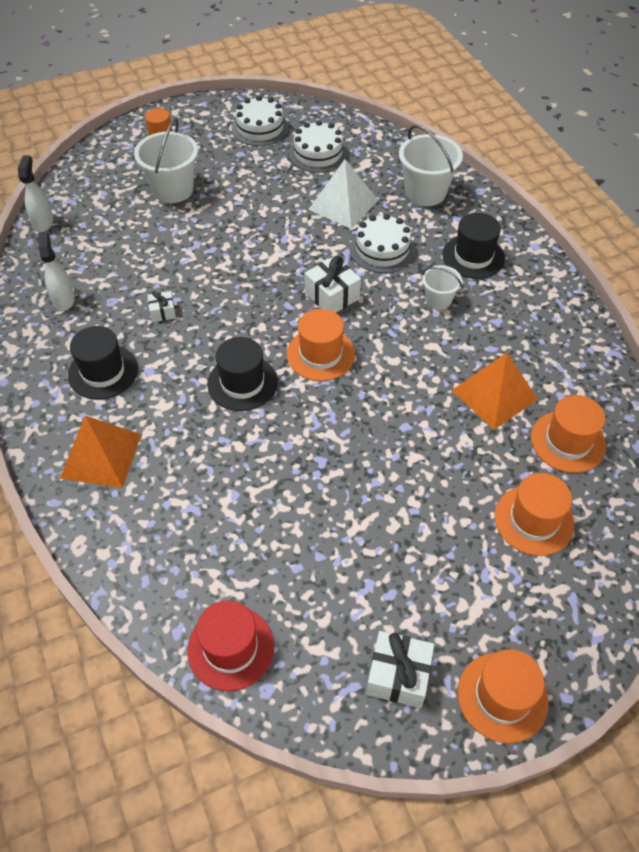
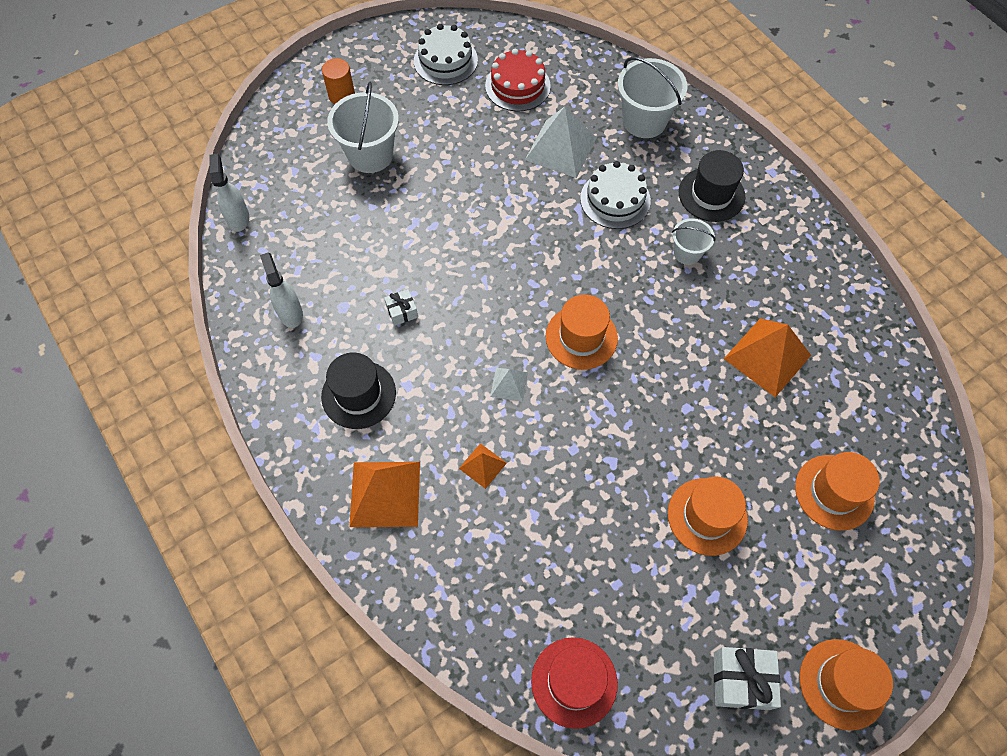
camera: 10 degrees left, 10 degrees up
(198, 446) = (482, 465): none -> orange pyramid
(242, 383) = (509, 384): black hat -> white pyramid
(318, 153) = (517, 86): white cake -> red cake
(332, 296) = (576, 264): white gift -> none
(568, 441) = (849, 399): orange hat -> orange hat (707, 516)

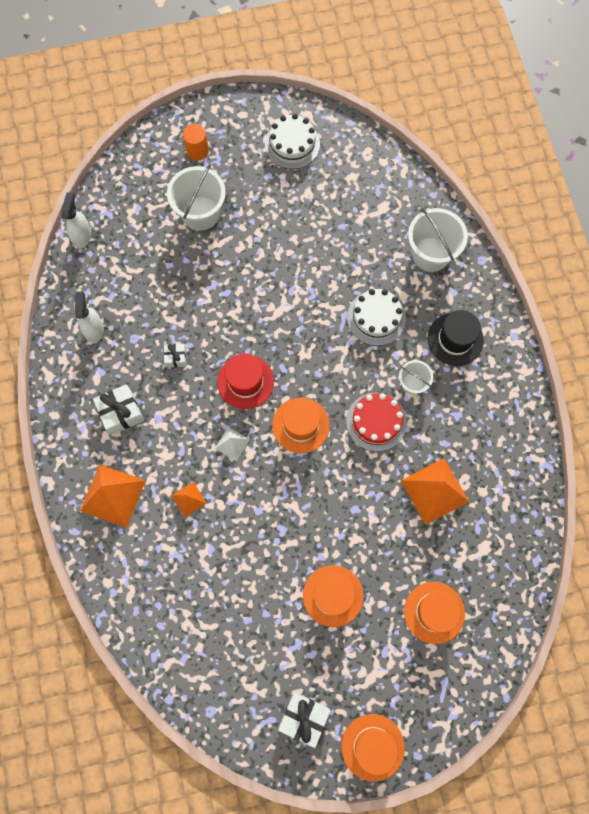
camera: 20 degrees right, 10 degrees up
(358, 394) = (121, 413): black hat -> white gift
(517, 86) = (341, 187): red cake -> red cake (376, 421)
(560, 148) = (352, 257): white pyramid -> none
(574, 682) = (190, 675): red hat -> red hat (245, 382)

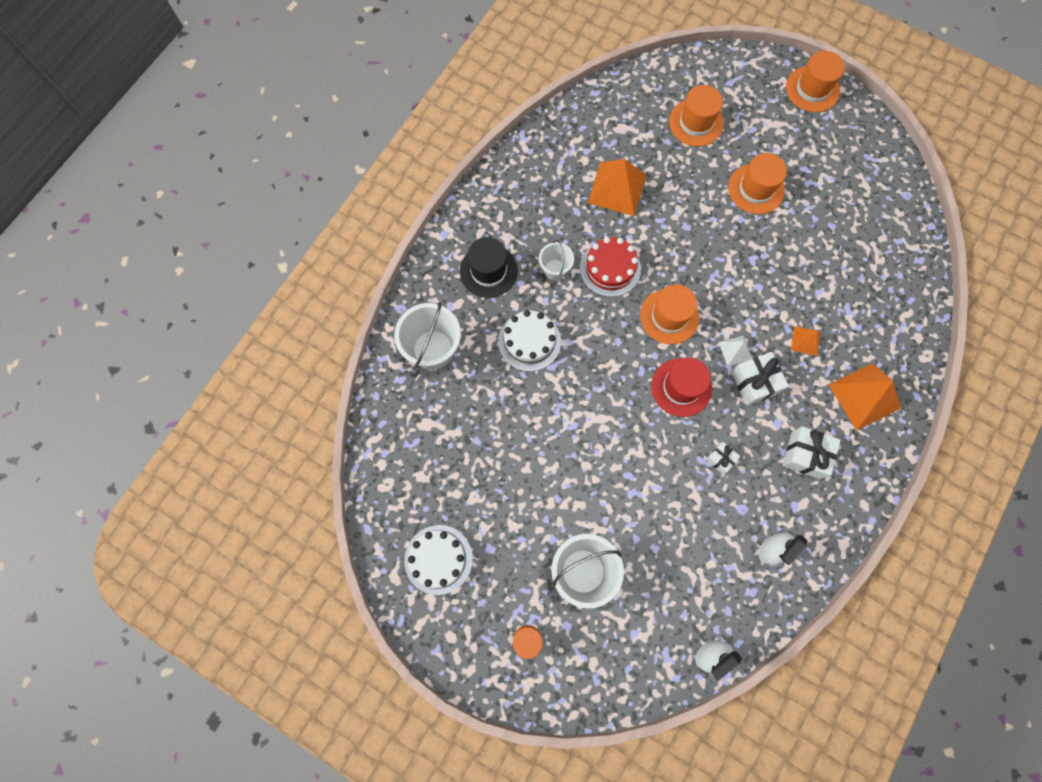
camera: 135 degrees left, 0 degrees up
(304, 718) = (844, 140): white gift -> white gift (754, 382)

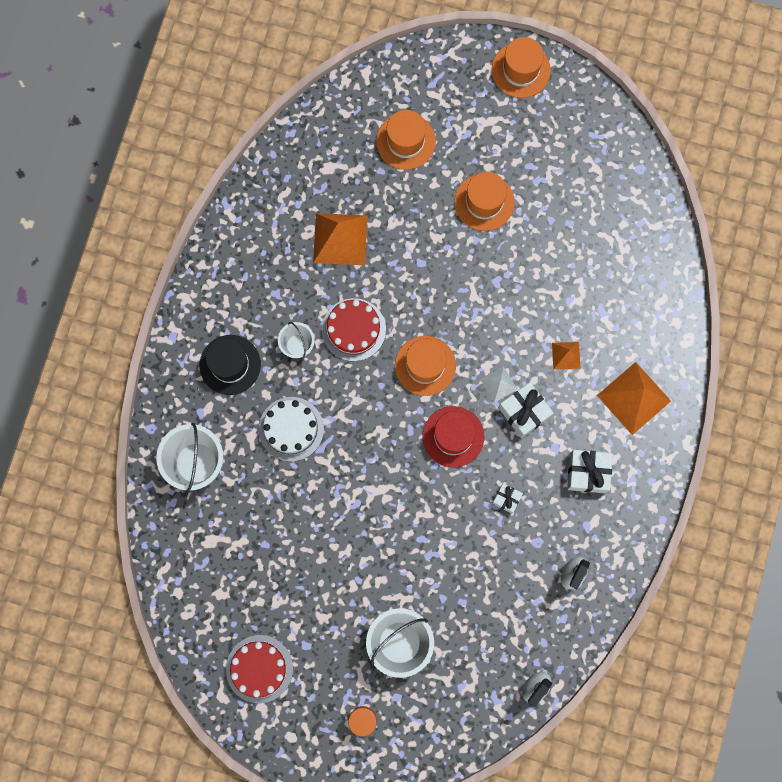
camera: 15 degrees left, 5 degrees up
(438, 559) = (259, 669): white cake -> red cake

